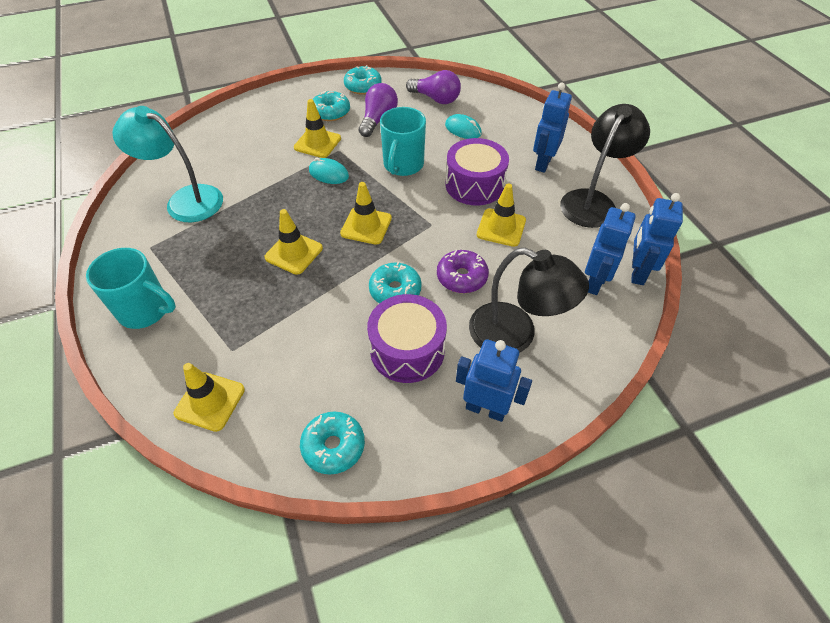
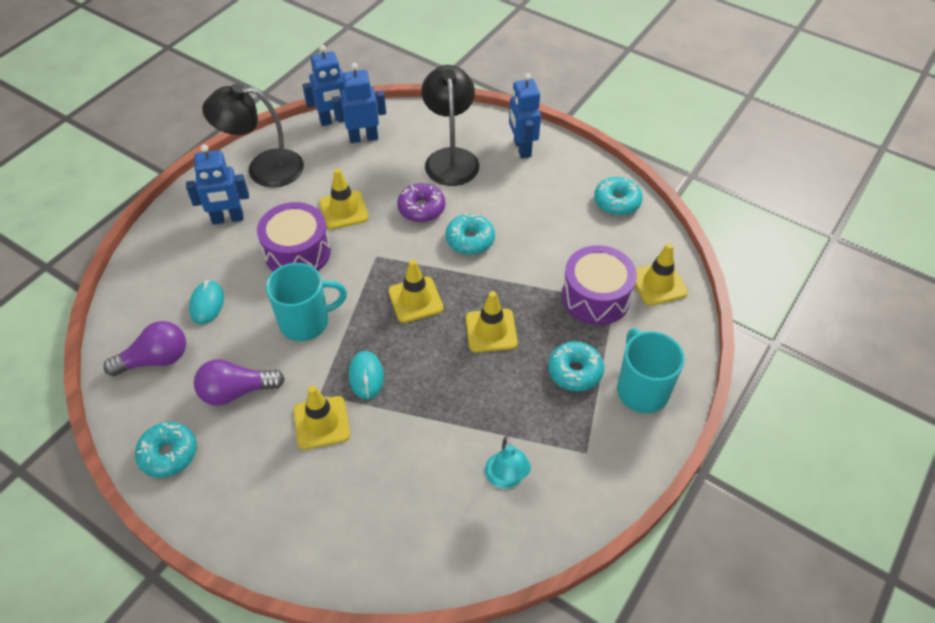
camera: 125 degrees left, 0 degrees up
(185, 200) = (506, 479): turquoise lamp -> turquoise lamp, size x0.55
(331, 112) = (251, 451): turquoise donut -> turquoise donut (575, 371)
(407, 350) = (515, 205): purple drum -> purple drum (595, 297)
(436, 99) = (156, 359): purple light bulb -> purple light bulb turned 75 degrees clockwise

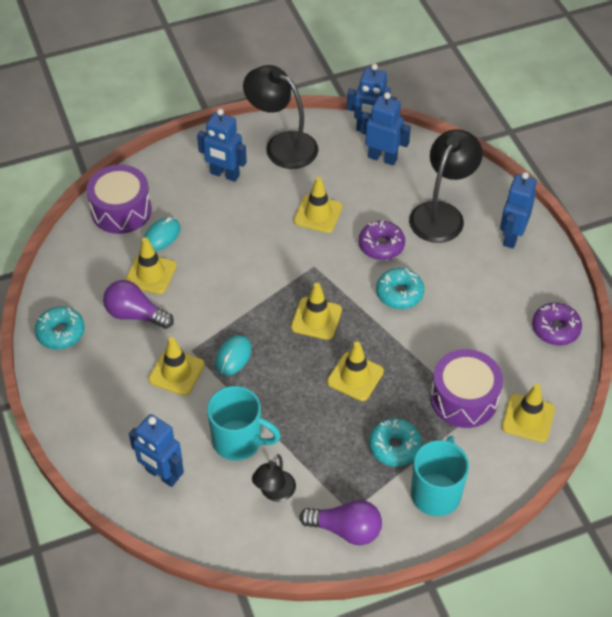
camera: 35 degrees right, 0 degrees up
(156, 359) = (98, 259): purple light bulb -> purple light bulb (346, 529)
(223, 345) = (150, 274): none -> yellow traffic cone
(297, 252) = (256, 230): purple drum -> purple drum (121, 210)
(306, 321) = (221, 289): turquoise mug -> turquoise mug (238, 441)
(385, 531) = (162, 474): none -> blue robot
(506, 479) = (274, 493): turquoise lamp -> black lamp
(617, 202) = (555, 329): turquoise donut -> purple donut

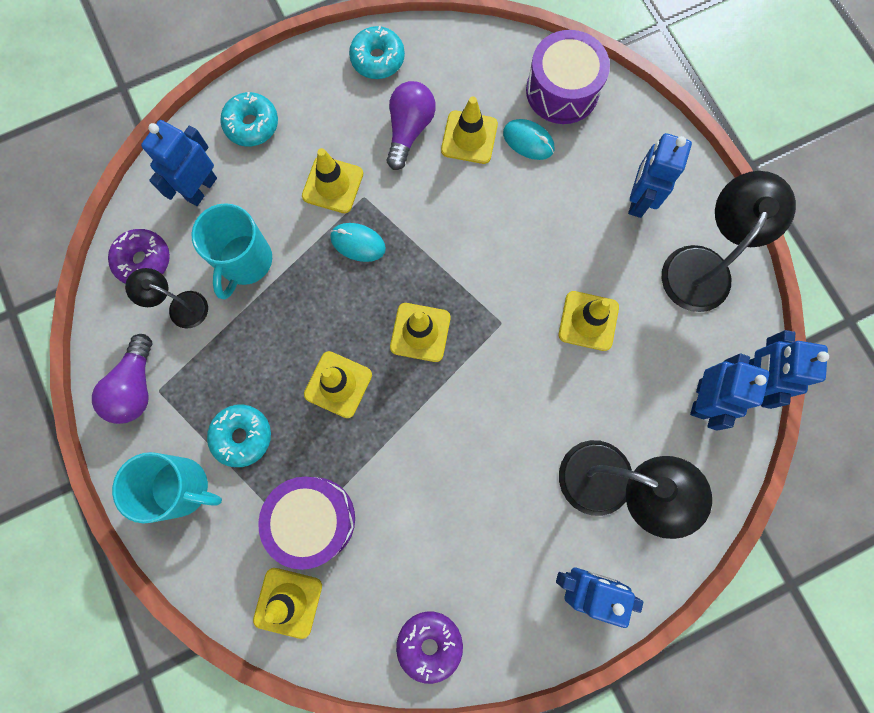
camera: 85 degrees right, 25 degrees up
(381, 245) = (545, 405): purple donut -> purple donut (143, 261)
(399, 293) = (468, 432): turquoise donut -> turquoise donut (252, 125)

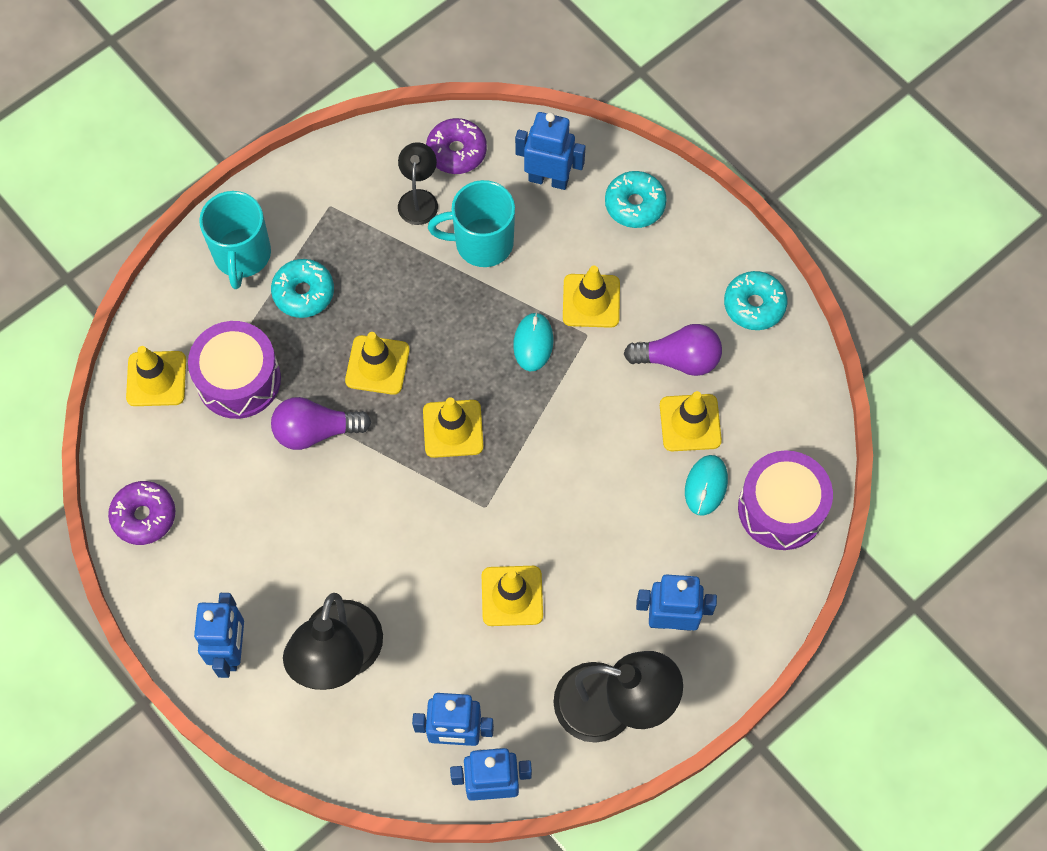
camera: 75 degrees right, 10 degrees down
(135, 387) = (328, 185): purple light bulb -> purple light bulb (315, 431)

